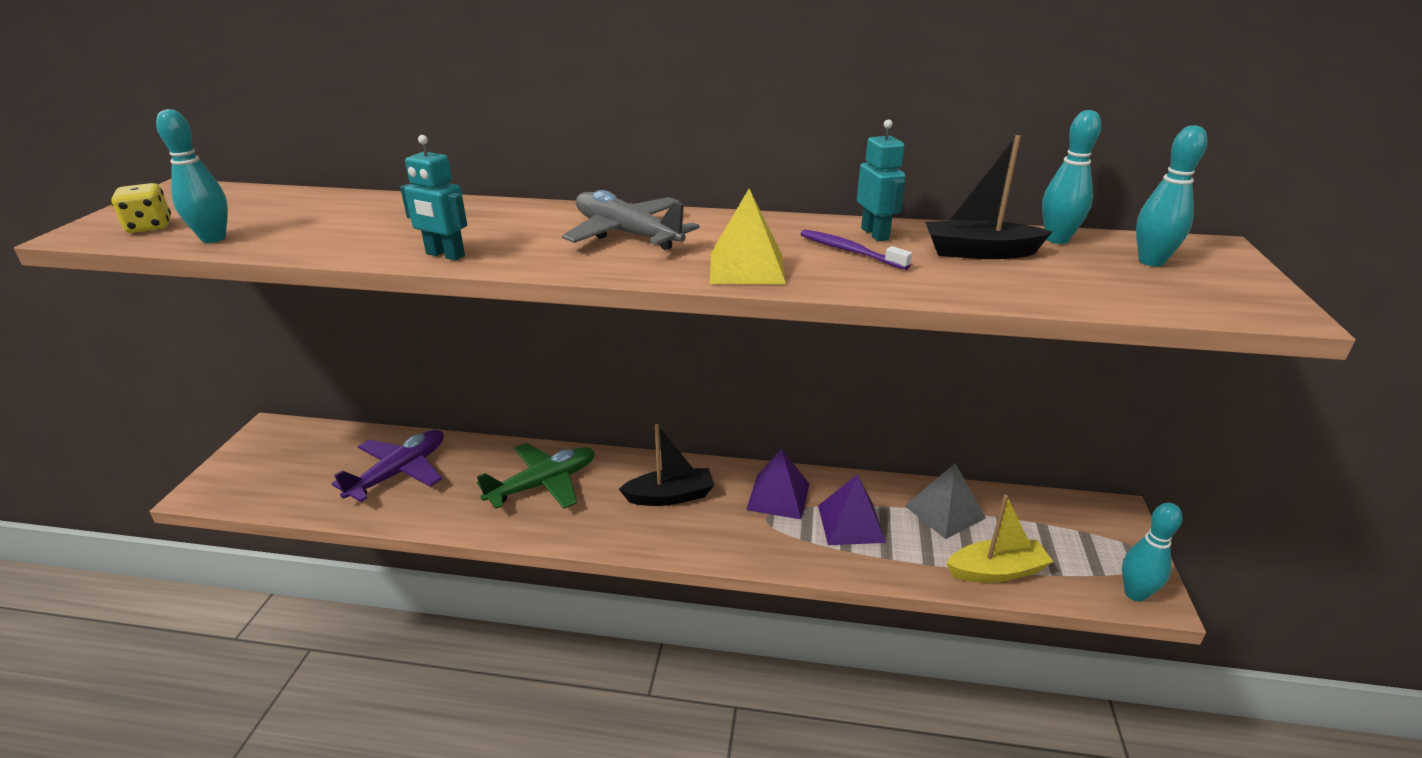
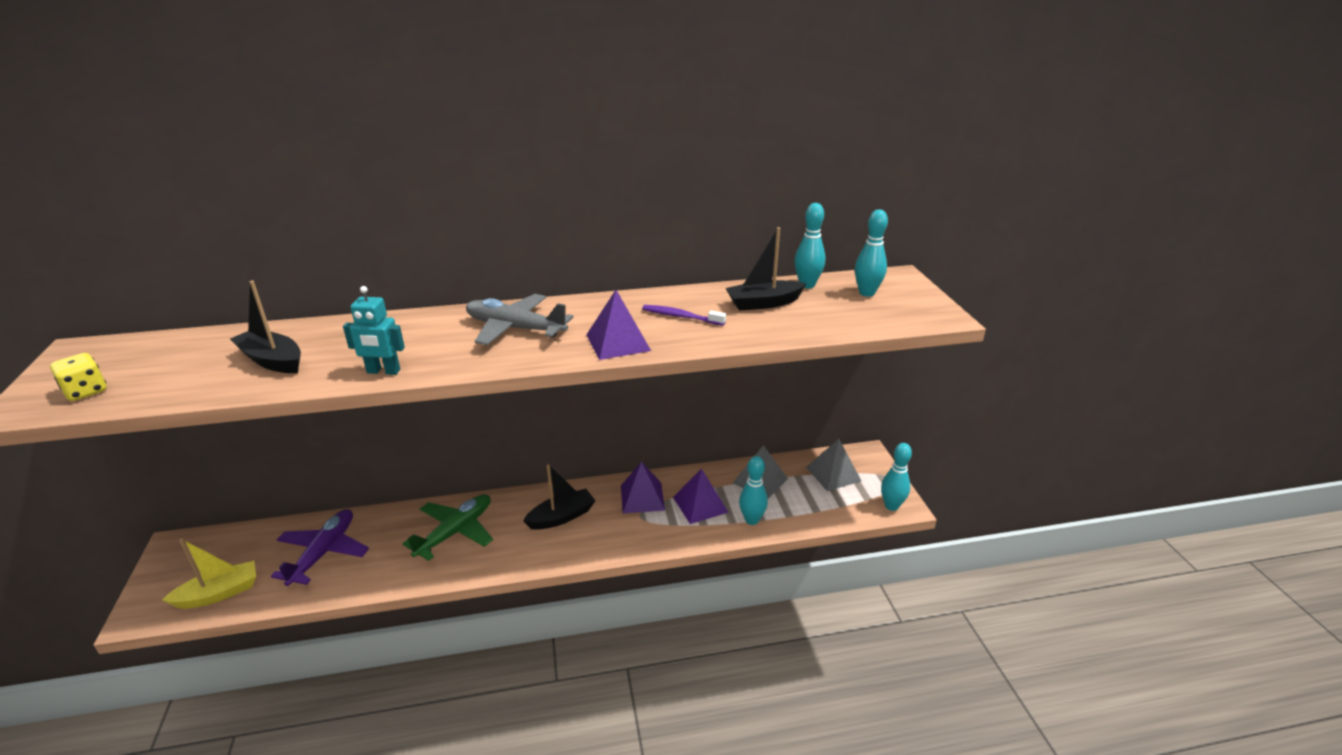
camera: 20 degrees left, 0 degrees up
(213, 238) = (162, 392): turquoise bowling pin -> turquoise bowling pin (751, 520)
(341, 226) = (272, 361): none -> black boat
(747, 268) = (618, 342): yellow pyramid -> purple pyramid
(875, 234) = (691, 299): turquoise robot -> none
(996, 571) = (805, 513): yellow boat -> yellow boat (219, 593)
(1055, 527) = (833, 474): none -> grey pyramid

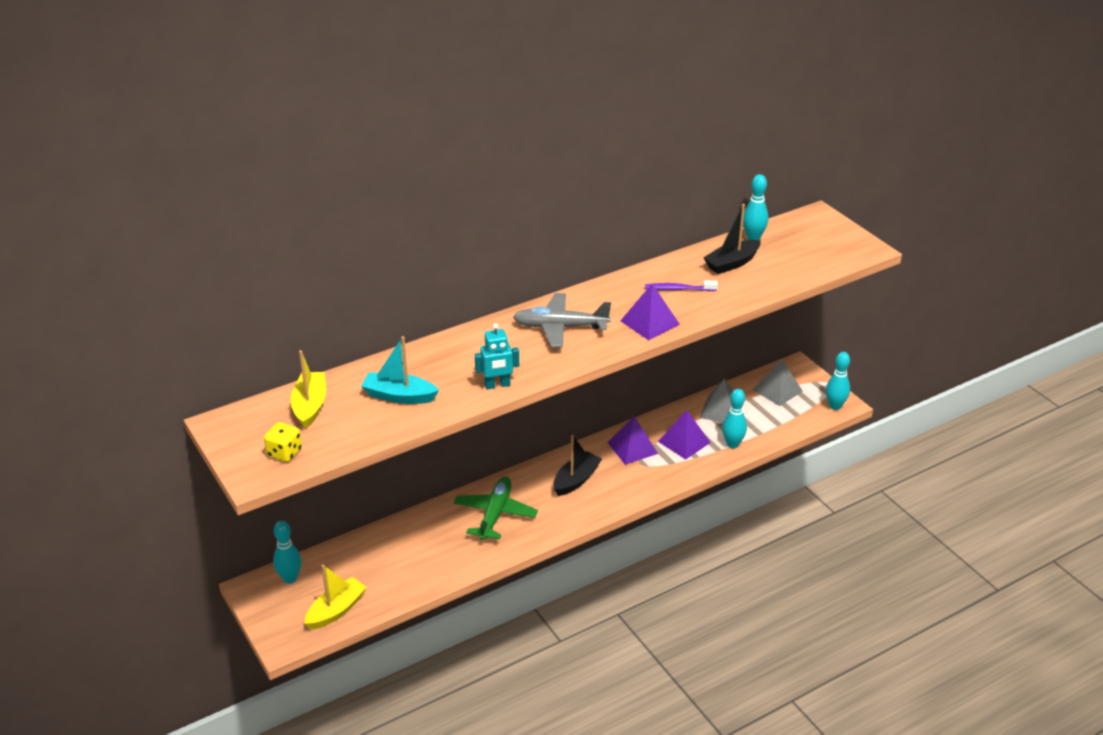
camera: 20 degrees left, 5 degrees up
(178, 351) = (310, 406): none -> yellow boat
(272, 361) = (399, 396): black boat -> turquoise boat
(324, 552) = (395, 558): purple plane -> none
(866, 293) = (802, 237): turquoise bowling pin -> turquoise bowling pin (290, 578)

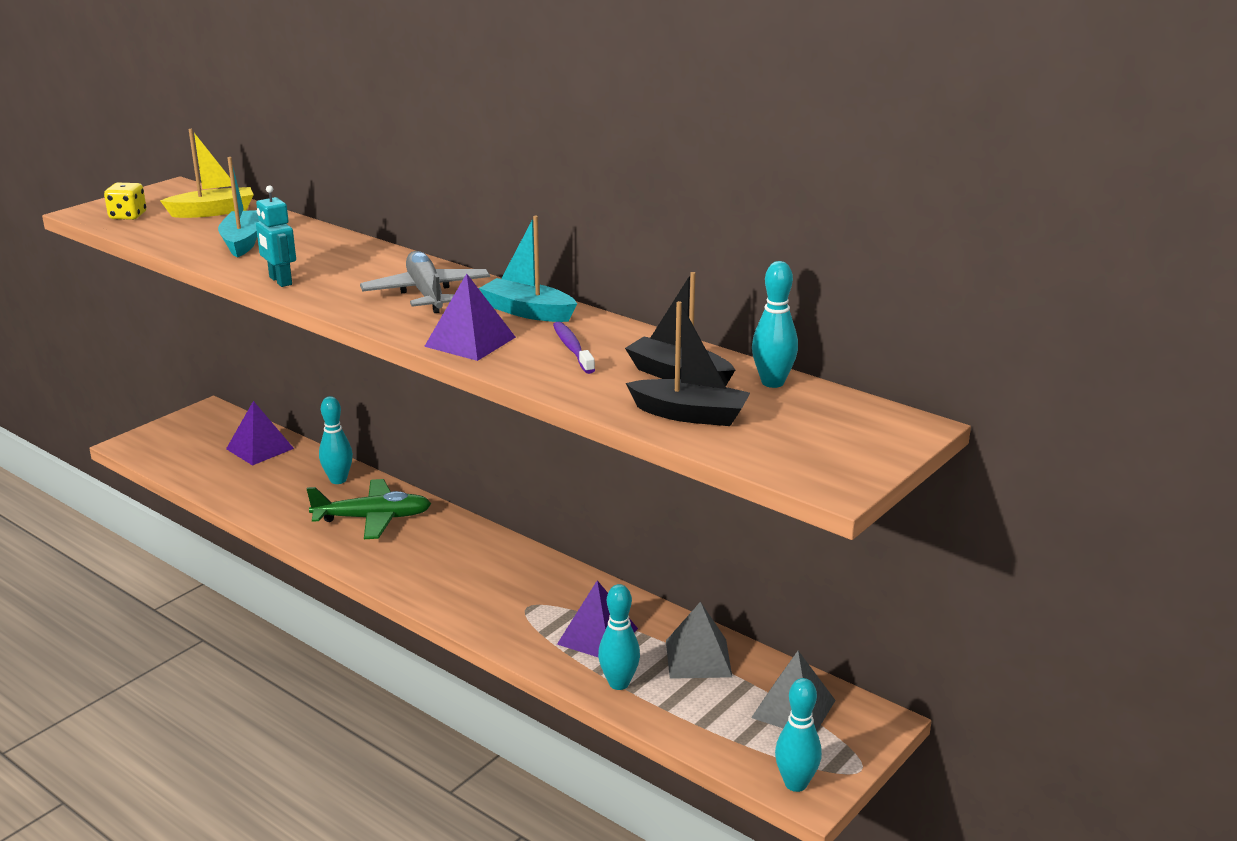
camera: 70 degrees right, 10 degrees down
(290, 578) = (227, 426): turquoise bowling pin -> turquoise bowling pin (338, 480)
(336, 610) = (182, 460): yellow boat -> none
(576, 480) = (465, 562): black boat -> black boat (690, 415)
(613, 294) = (528, 312): none -> turquoise boat
(632, 448) = (558, 593): purple pyramid -> purple pyramid (260, 448)

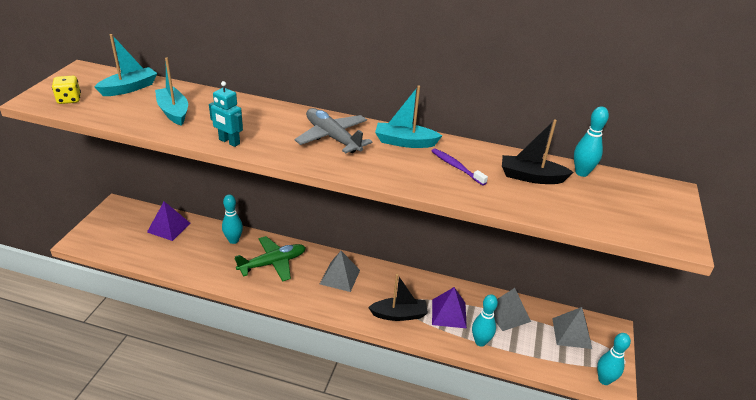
camera: 25 degrees left, 10 degrees up
(213, 212) = (129, 88): yellow boat -> turquoise boat
(460, 554) = (340, 277): none -> grey pyramid
(470, 341) = (394, 172): purple pyramid -> none
(690, 415) = (565, 206): black boat -> black boat (399, 315)

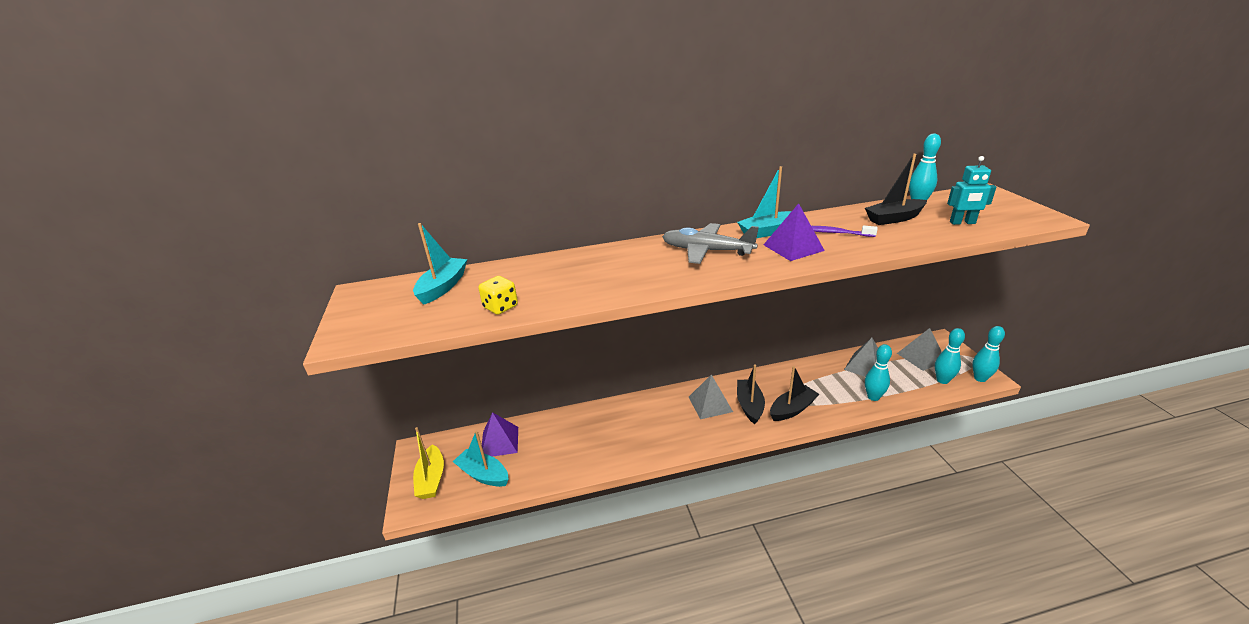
camera: 25 degrees left, 5 degrees down
(69, 99) = (387, 322): yellow dice -> yellow dice (500, 307)
(106, 230) = (431, 479): none -> yellow boat
(173, 112) = (525, 288): turquoise boat -> turquoise boat (483, 474)
(229, 142) = (623, 290): turquoise robot -> turquoise robot (962, 223)
(233, 240) = (579, 421): turquoise bowling pin -> turquoise bowling pin (942, 380)
(273, 263) = (639, 423): green plane -> none
(369, 294) = (749, 405): none -> black boat
(449, 313) = (826, 388): purple pyramid -> purple pyramid (793, 247)

